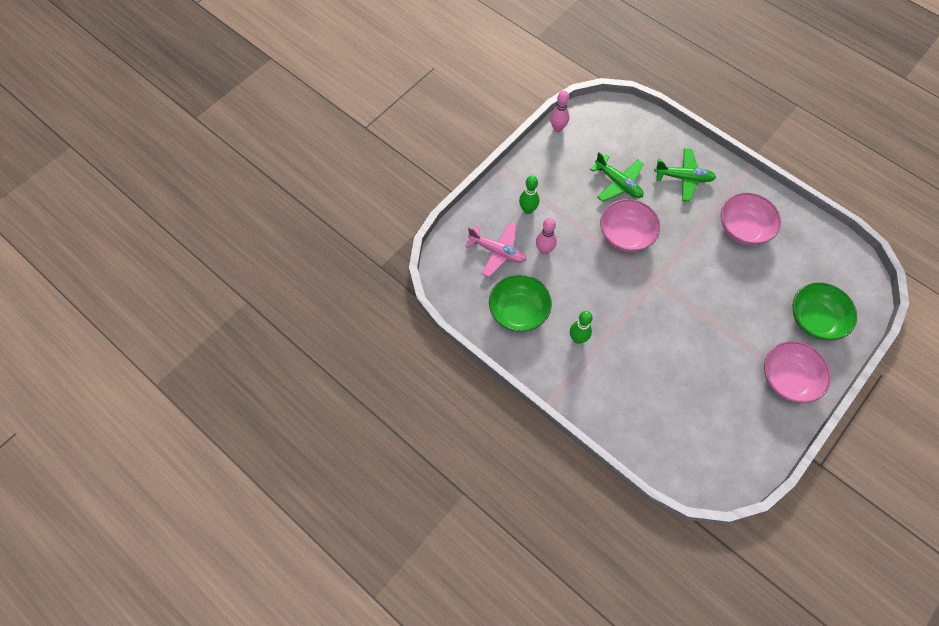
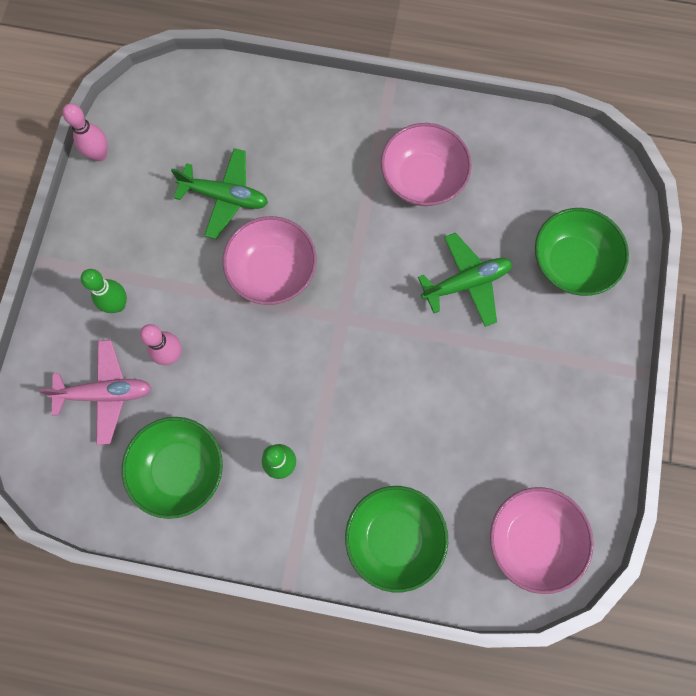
camera: 30 degrees left, 10 degrees up
(624, 412) = (394, 537): none -> green bowl
(683, 178) = (310, 143): green plane -> green plane (466, 283)
(788, 379) = (577, 367): pink bowl -> pink bowl (532, 539)

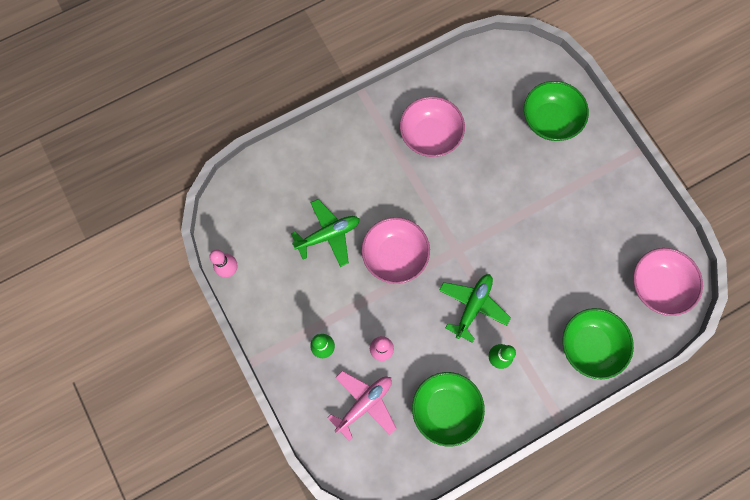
camera: 40 degrees left, 0 degrees up
(466, 283) = (505, 176): green plane -> green plane (472, 306)

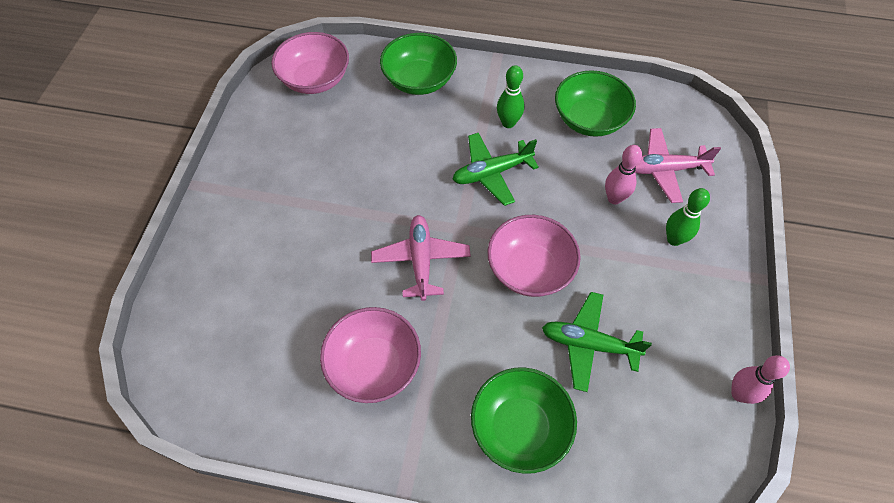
camera: 140 degrees left, 15 degrees down
(460, 211) = (421, 260): none -> pink plane
(550, 120) = (233, 277): green bowl -> green bowl (520, 427)

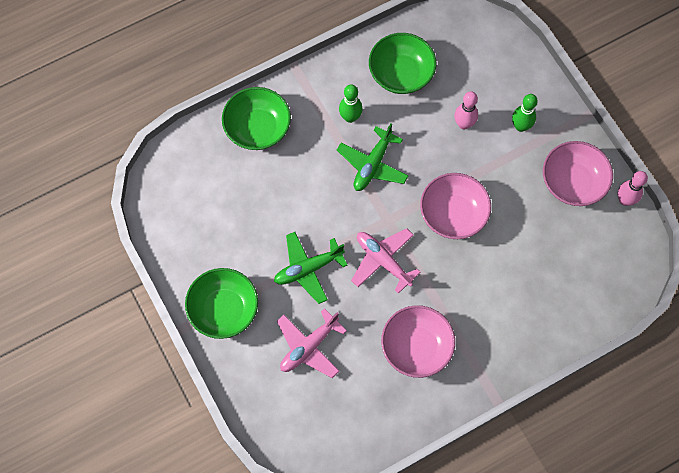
camera: 40 degrees left, 10 degrees up
(315, 79) = (181, 184): pink bowl -> pink bowl (572, 182)
(520, 427) = (527, 315): green bowl -> green bowl (224, 309)
(589, 344) = (524, 235): green plane -> green plane (308, 269)
(665, 170) = (478, 78): pink plane -> pink plane (309, 346)

